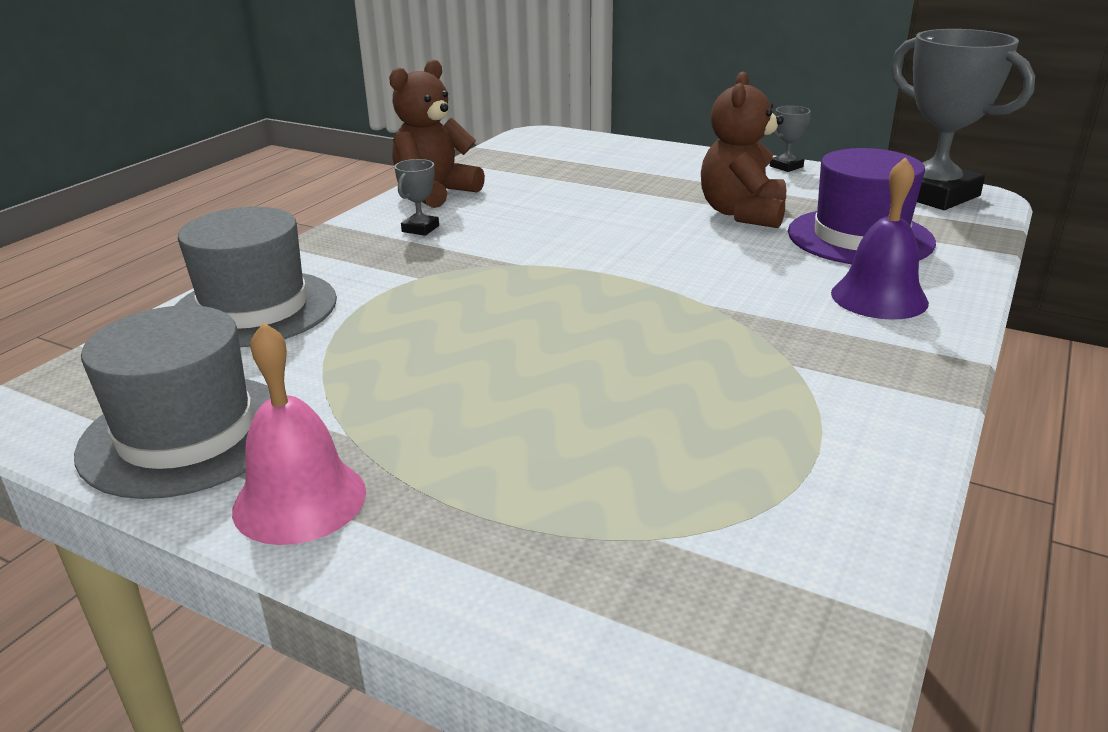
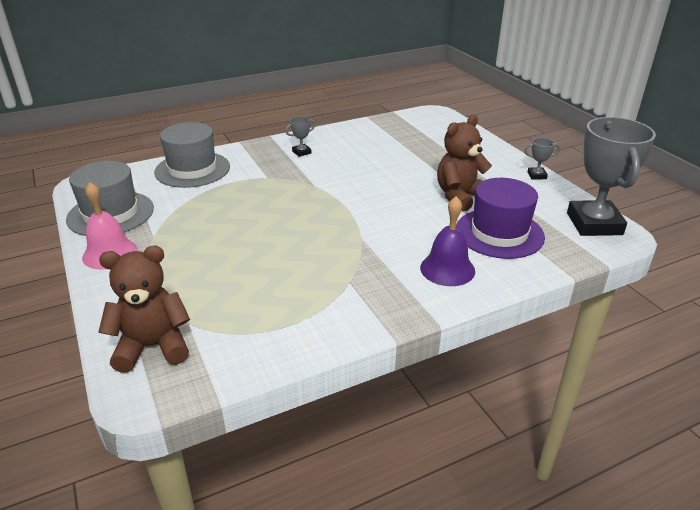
camera: 35 degrees right, 5 degrees up
(435, 193) = (335, 134): brown teddy bear -> brown teddy bear (153, 346)

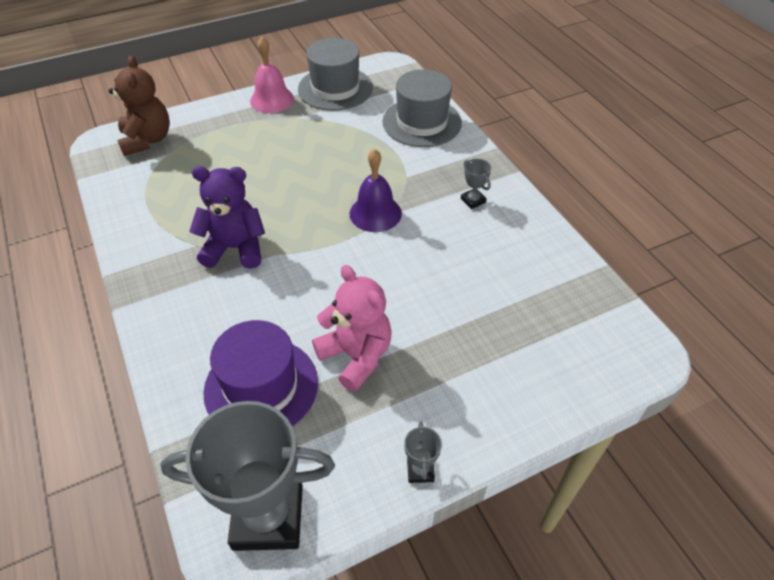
camera: 90 degrees right, 15 degrees up
(354, 258) = (235, 248): none -> purple teddy bear
(447, 269) = (198, 324): purple bell -> purple bell (375, 213)
(460, 196) = (356, 356): brown teddy bear -> pink teddy bear

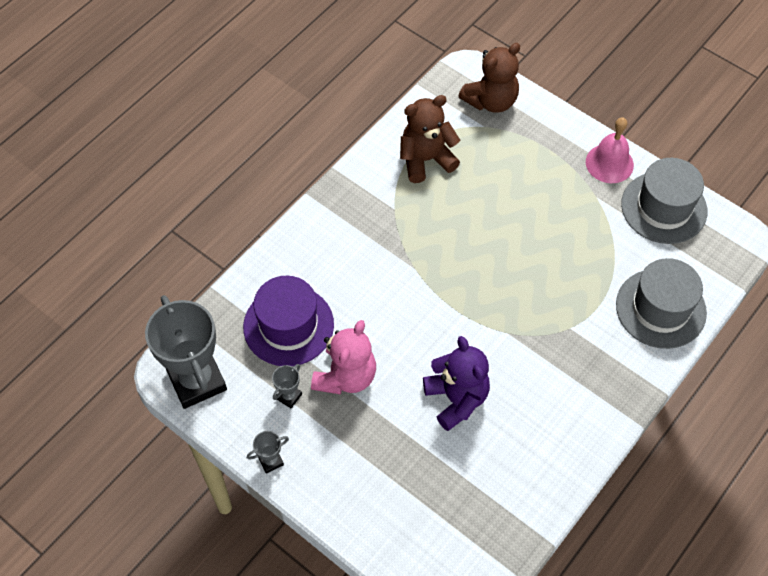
camera: 65 degrees right, 10 degrees up
(164, 203) = (426, 159): none -> brown teddy bear
(235, 248) = (406, 238): purple teddy bear -> purple teddy bear (456, 399)
(375, 213) = (506, 323): purple bell -> none
(473, 200) = (571, 398): grey trophy -> grey trophy (289, 396)

